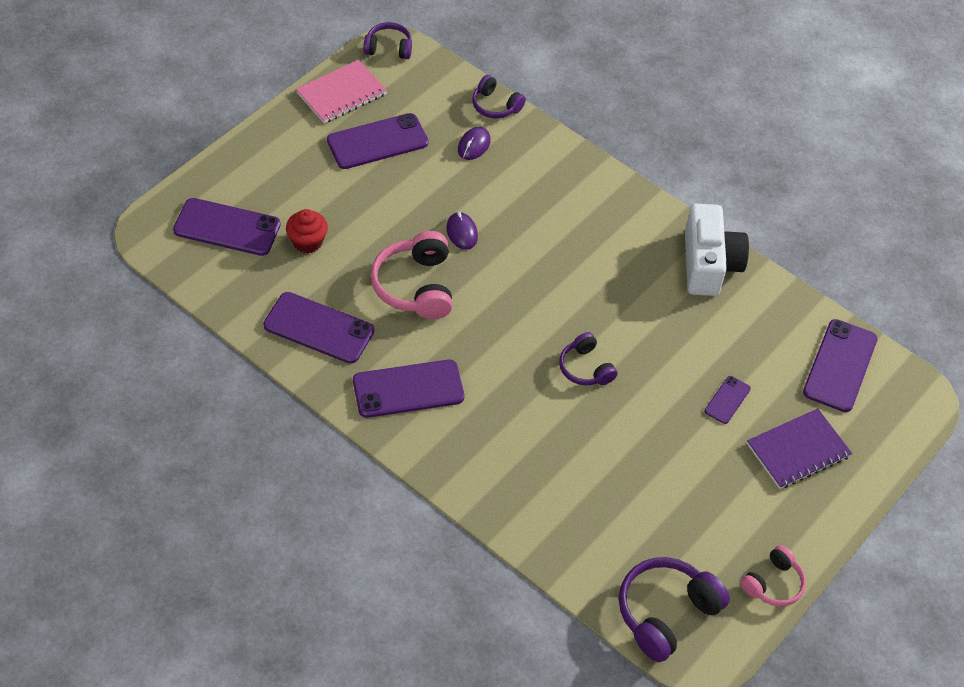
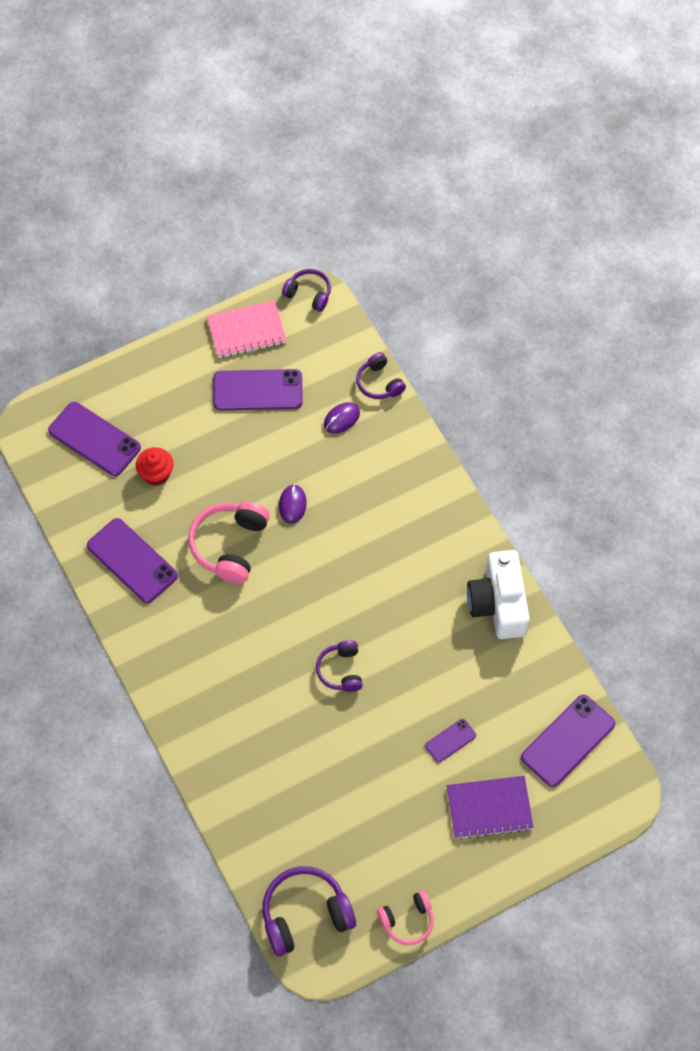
camera: 25 degrees right, 10 degrees up
(408, 389) = (182, 642): purple phone -> none
(709, 264) = (498, 604): white camera -> white camera turned 150 degrees clockwise

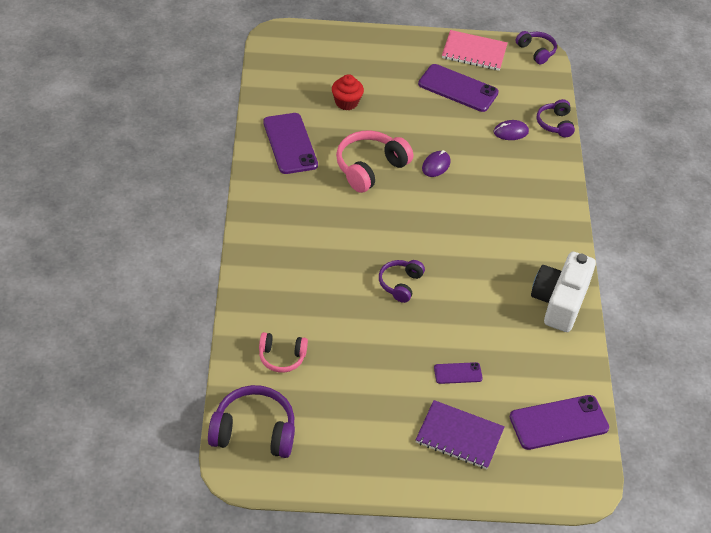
camera: 25 degrees right, 15 degrees down
(94, 439) = (316, 64): purple phone -> none
(407, 920) = (335, 480): pink headphones -> pink headphones (282, 357)

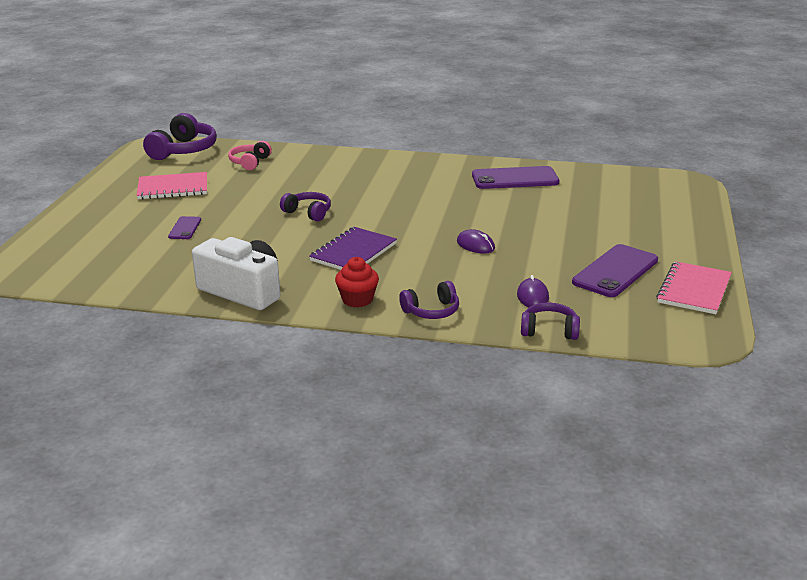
camera: 105 degrees right, 20 degrees down
(346, 102) = (581, 207): red cupcake -> red cupcake (357, 300)
(365, 411) = (173, 188): none -> pink notebook
(370, 168) = (475, 211): pink headphones -> none
(459, 436) = (116, 222): purple notebook -> purple notebook (353, 252)
(536, 51) = (710, 337): purple headphones -> purple headphones (431, 311)
(558, 422) = (91, 269): purple phone -> none

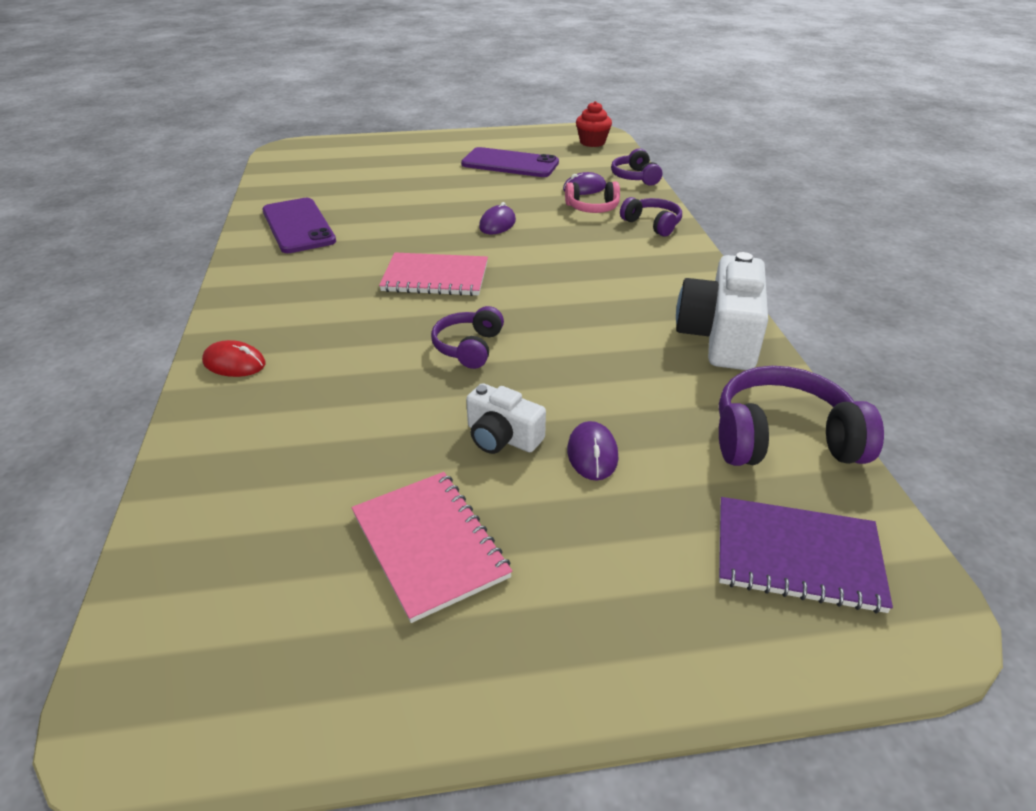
camera: 110 degrees left, 10 degrees up
(183, 150) = (186, 629): purple headphones -> purple headphones (783, 439)
(185, 228) = (592, 454): purple phone -> purple mouse
(221, 210) = (502, 437): none -> white camera
(250, 162) = (263, 477): pink headphones -> pink headphones (592, 208)
(347, 159) = (234, 363): none -> red mouse
(353, 252) = (564, 287): purple notebook -> purple notebook (797, 556)
(357, 300) = (668, 262): red cupcake -> red cupcake (592, 142)
(694, 290) = (522, 138): pink notebook -> pink notebook (435, 277)

